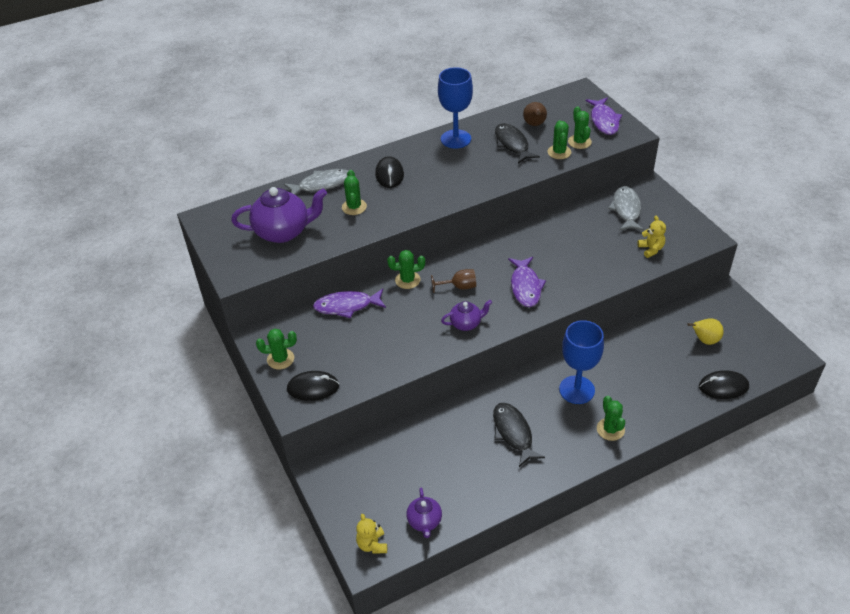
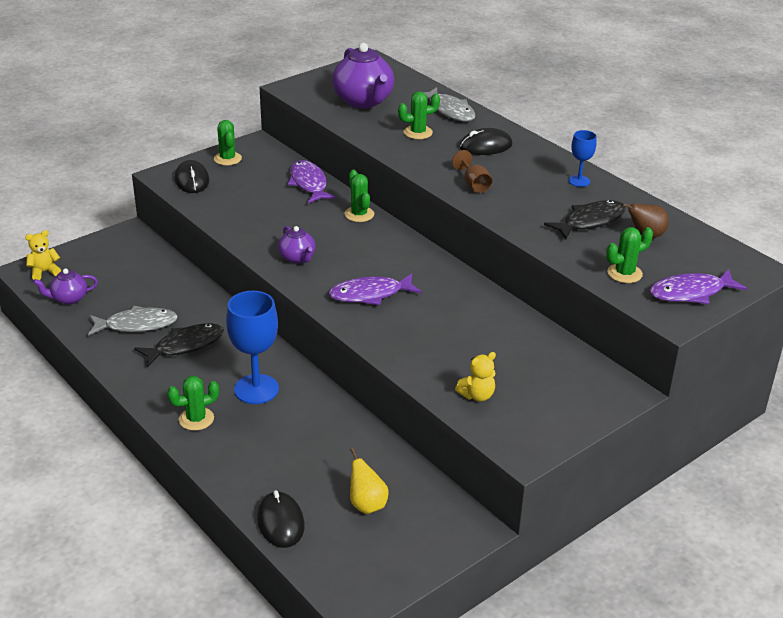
camera: 75 degrees right, 10 degrees down
(455, 139) = (579, 181): blue goblet -> blue goblet, size x0.53
(459, 287) = (357, 248): brown goblet -> brown goblet (473, 184)
(559, 152) = (591, 258): green cactus -> none
(626, 210) = (557, 371): grey fish -> grey fish (137, 325)

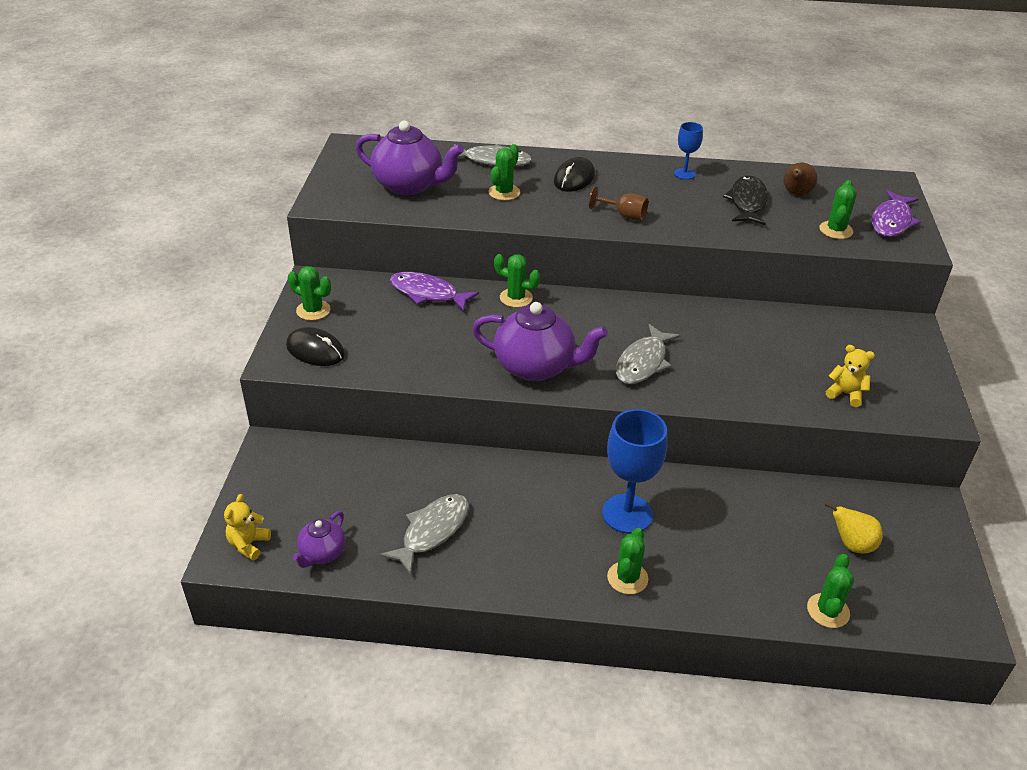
camera: 45 degrees left, 5 degrees up
(185, 345) = (507, 519): black fish -> none
(281, 522) = (828, 611): black mouse -> green cactus
(297, 258) = (536, 367): purple teapot -> purple teapot, size x1.88
(370, 294) = (643, 362): purple fish -> grey fish
(477, 395) = (845, 394): yellow teddy bear -> yellow teddy bear turned 75 degrees counterclockwise

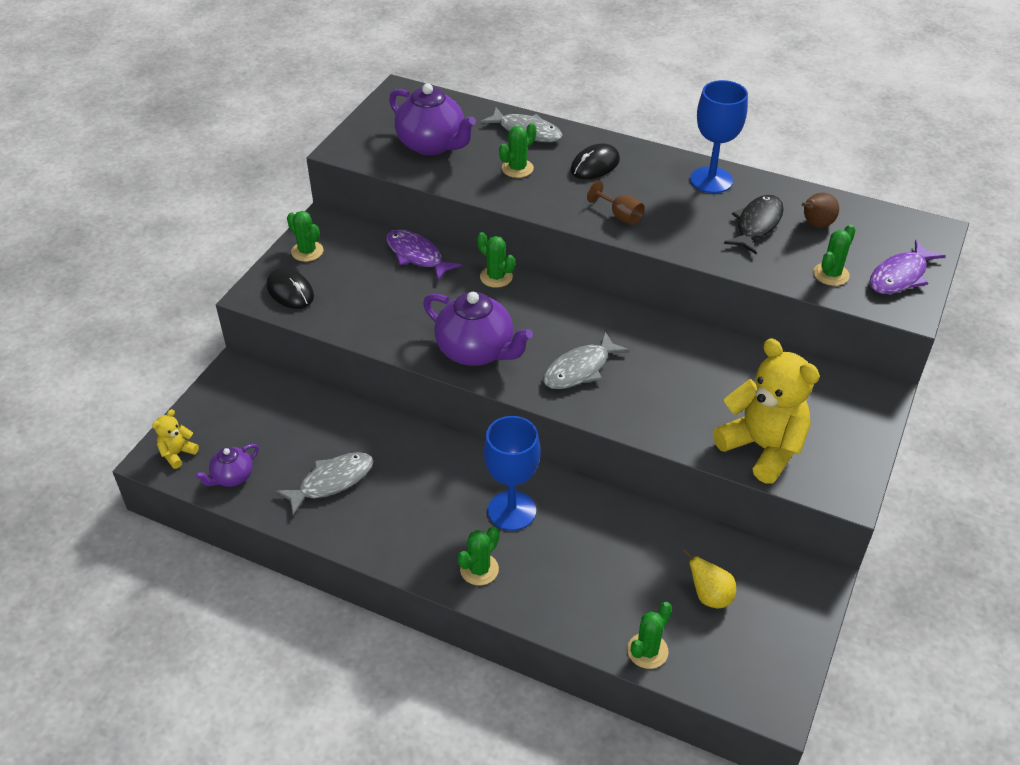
camera: 20 degrees right, 5 degrees up
(684, 174) = (711, 180): blue goblet -> blue goblet, size x1.88
(845, 394) = (762, 448): yellow teddy bear -> yellow teddy bear, size x2.21

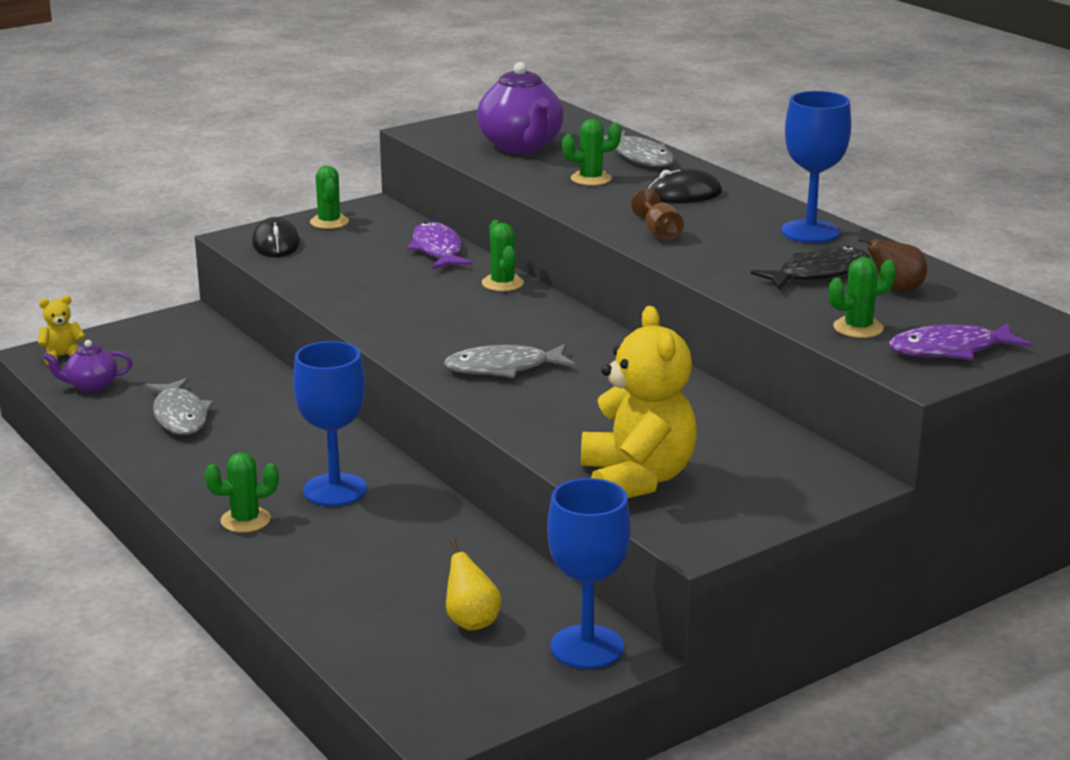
camera: 30 degrees right, 20 degrees down
(331, 482) = (180, 416): grey fish -> grey fish turned 75 degrees clockwise
(476, 351) = (408, 328): purple teapot -> none
(647, 651) = (345, 637): green cactus -> none
(795, 585) = (587, 647): none -> blue goblet

